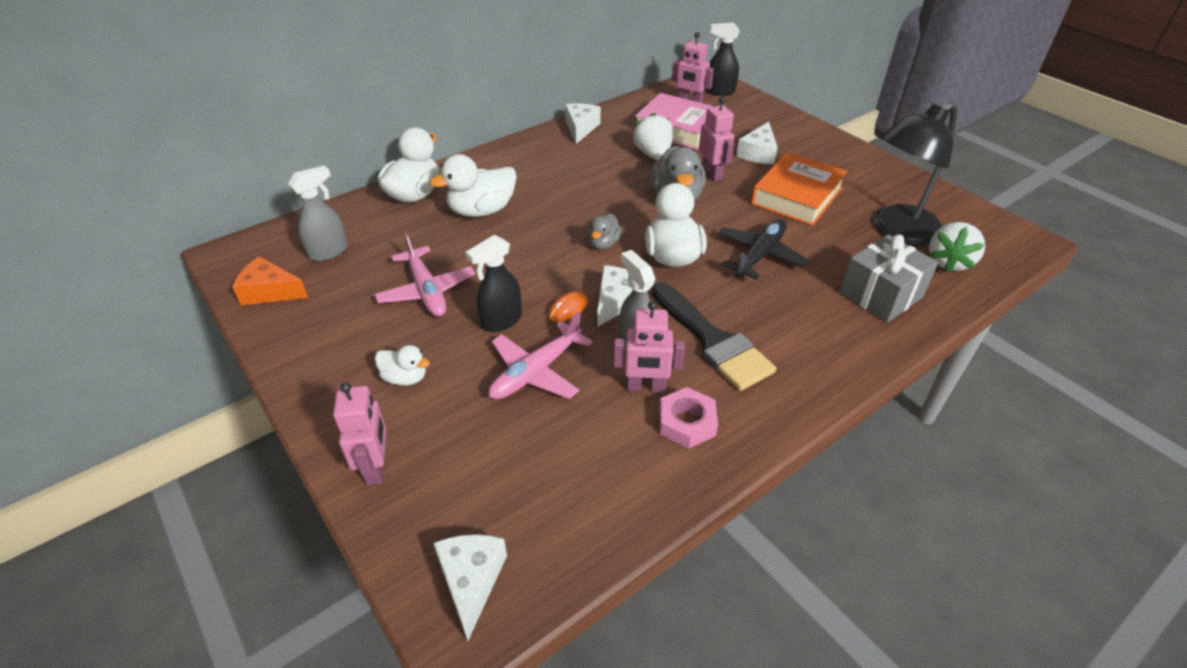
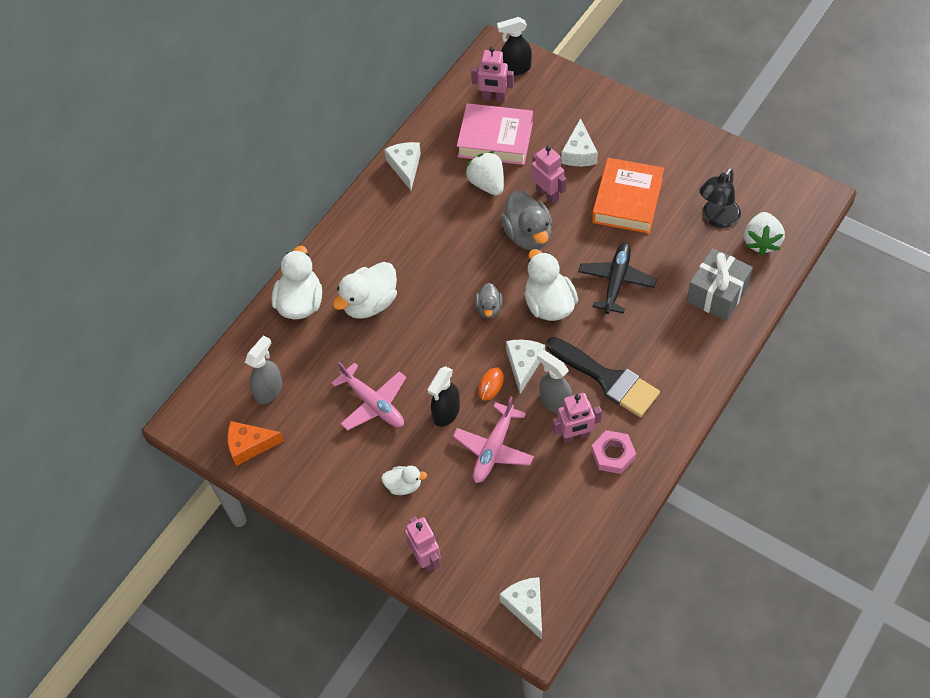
camera: 15 degrees left, 15 degrees up
(897, 231) = (717, 219): black lamp -> black lamp, size x0.65

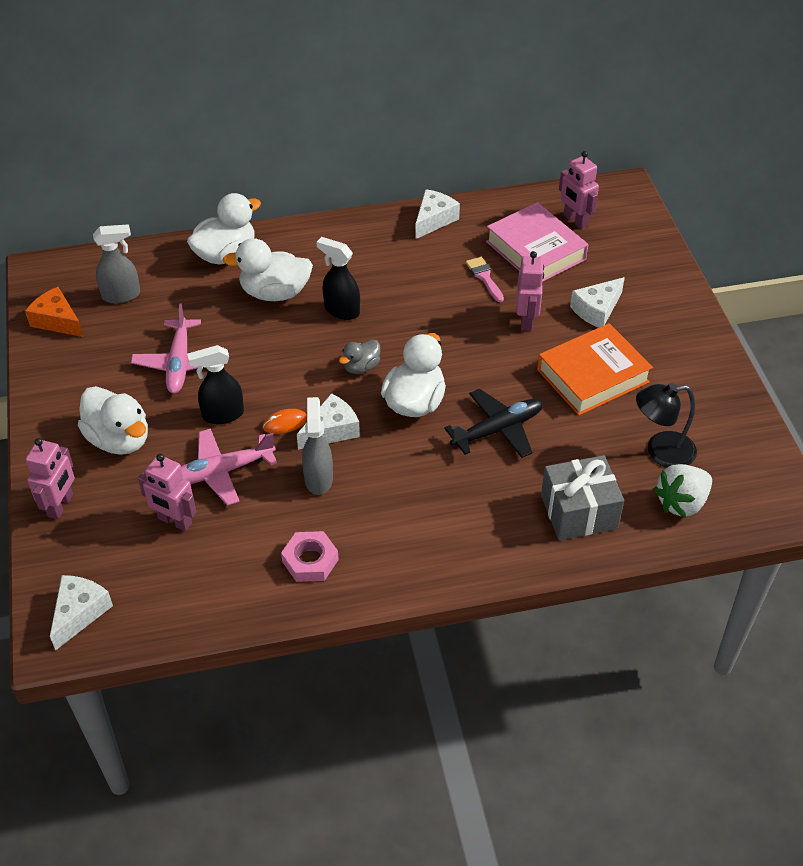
camera: 40 degrees right, 10 degrees down
(404, 485) = (119, 439): white duck -> white duck, size x1.81
(487, 184) = (484, 277): white strawberry -> pink brush
(515, 69) = (623, 212): black spray bottle -> black spray bottle (341, 310)
(528, 235) = (468, 338): grey duck -> none
(575, 436) = (299, 518): pink robot -> pink robot (174, 521)
(607, 379) = (386, 498): black brush -> none

